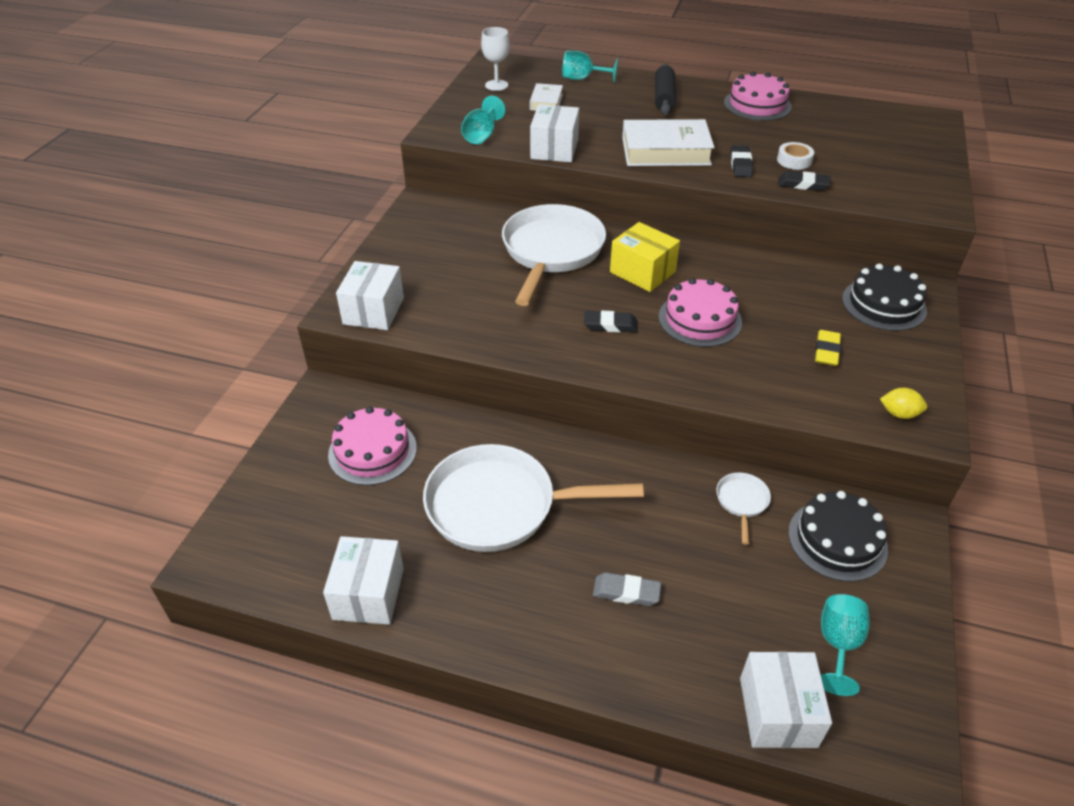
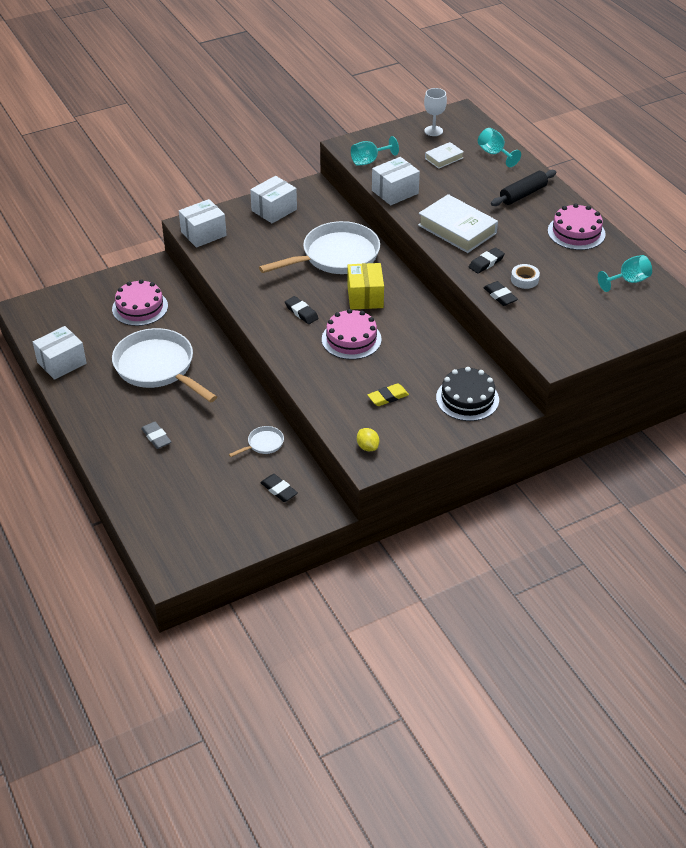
camera: 45 degrees right, 0 degrees up
(777, 712) = (145, 520): white box -> white box (274, 210)
(837, 540) = (279, 490): black cake -> black eraser
(838, 644) = (208, 521): turquoise goblet -> turquoise goblet (628, 281)

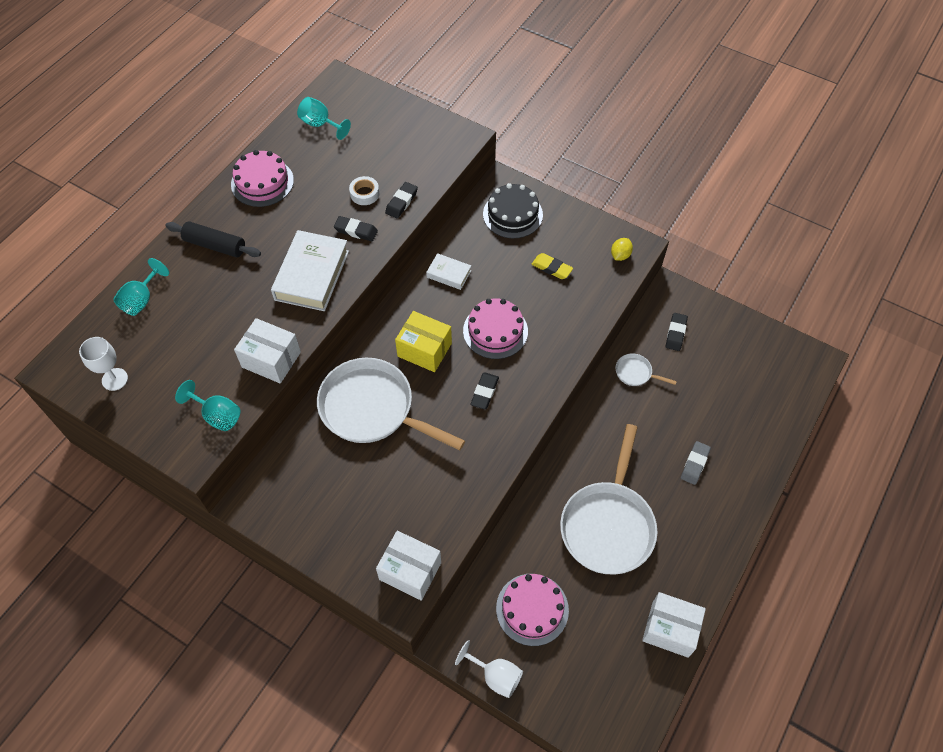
camera: 120 degrees left, 15 degrees up
(117, 276) = (495, 676): none -> white goblet
(274, 210) = (319, 519): white box -> none
(365, 297) = (424, 350): yellow box -> yellow box turned 60 degrees clockwise
(444, 158) = (174, 343): white book -> white book (449, 274)

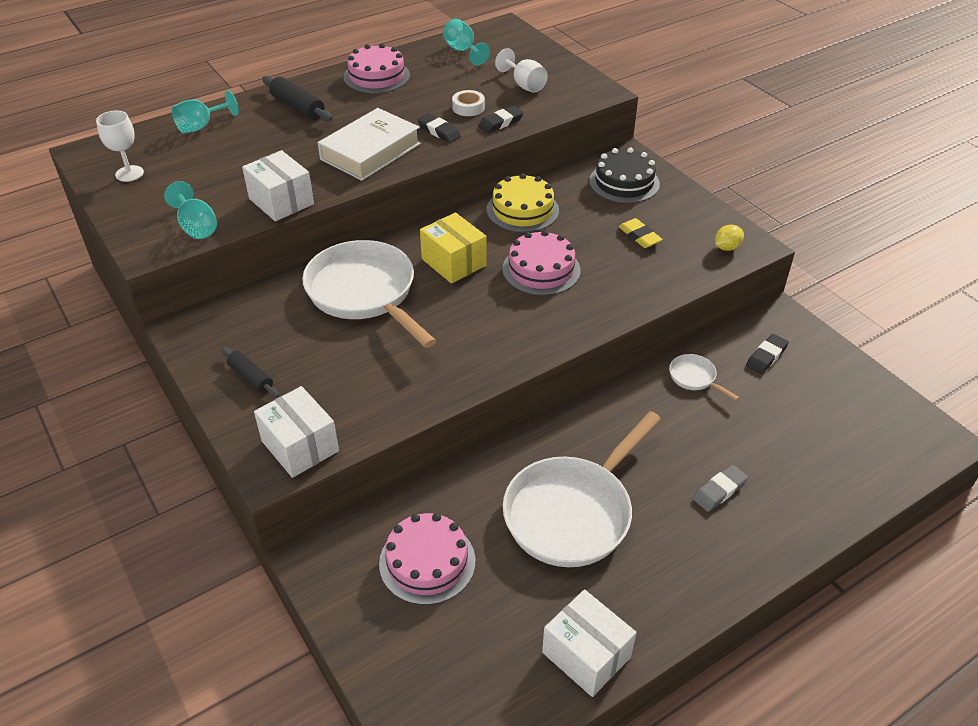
camera: 25 degrees right, 15 degrees down
(333, 527) = (251, 378): none -> black rolling pin
(449, 274) = (522, 210): white book -> yellow cake
(484, 392) = (493, 317): black eraser -> none
(495, 676) = (339, 613): white goblet -> white goblet (524, 85)

